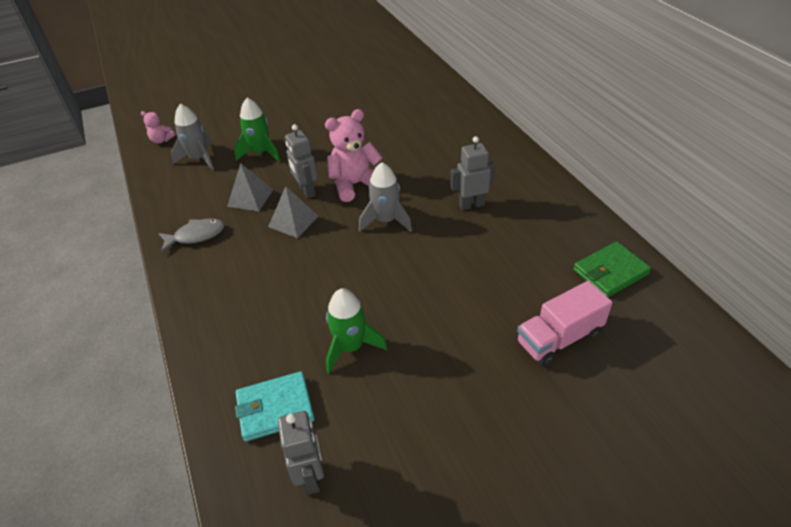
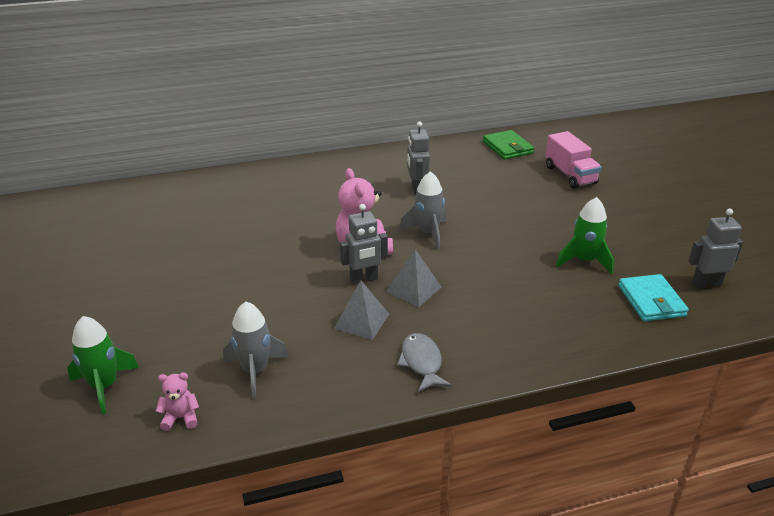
camera: 85 degrees left, 10 degrees down
(161, 140) = (181, 418): pink teddy bear -> pink teddy bear turned 120 degrees counterclockwise
(261, 153) = (270, 314): green rocket -> green rocket (104, 386)

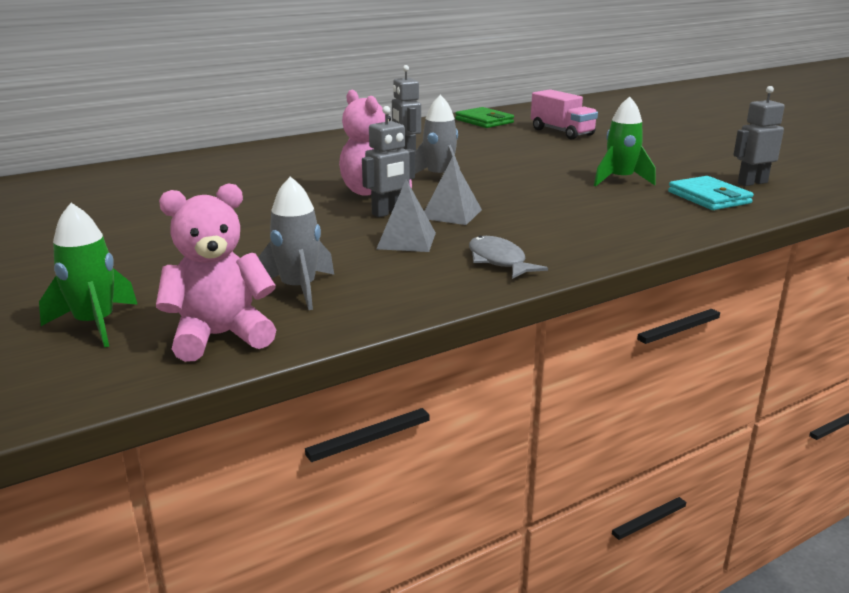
camera: 15 degrees left, 10 degrees down
(181, 418) = (220, 336): pink teddy bear -> pink teddy bear, size x1.98

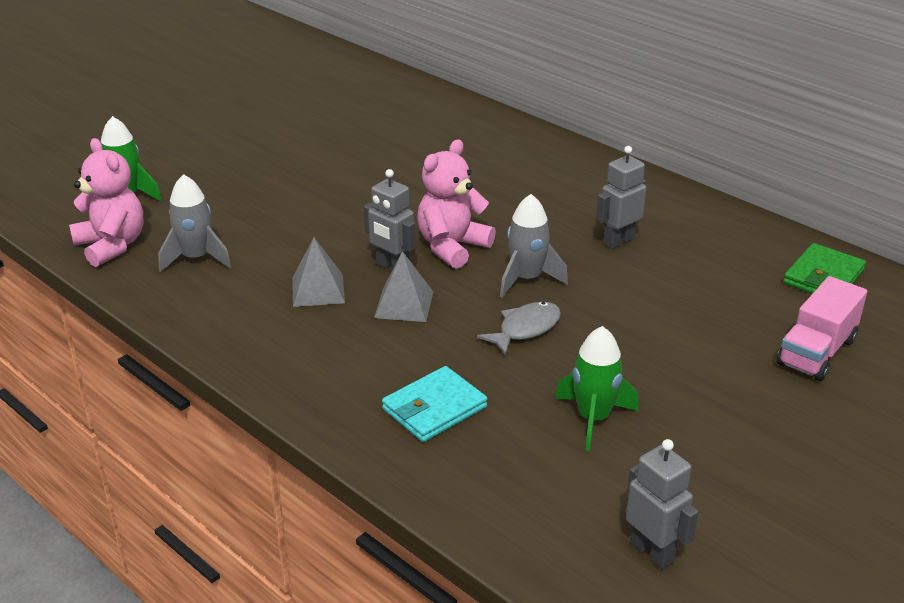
camera: 75 degrees right, 10 degrees up
(499, 261) = (279, 349): grey fish -> grey fish (525, 329)
(709, 197) = (554, 502): turquoise wallet -> turquoise wallet (434, 408)

